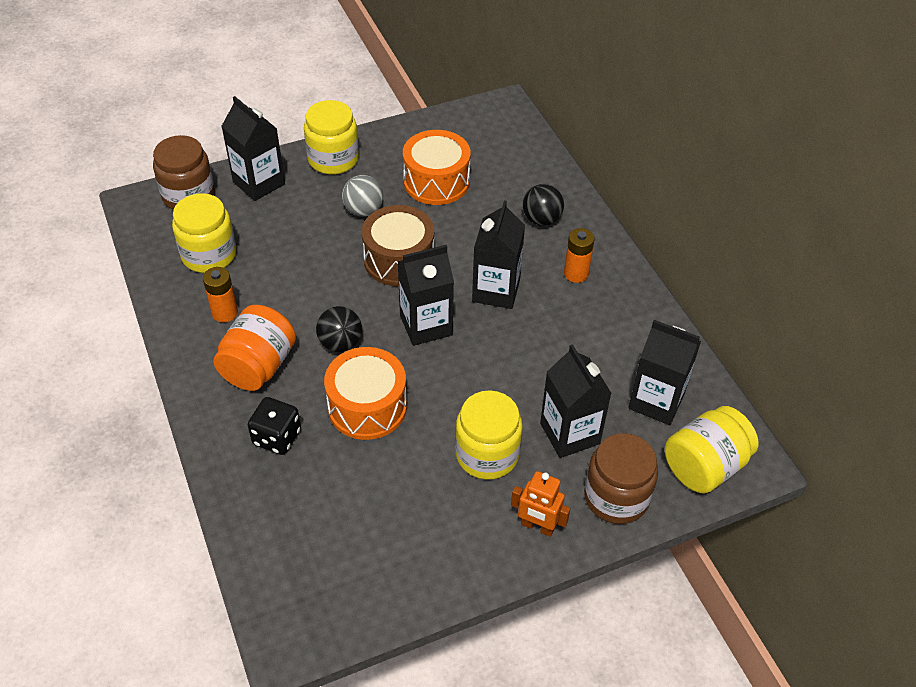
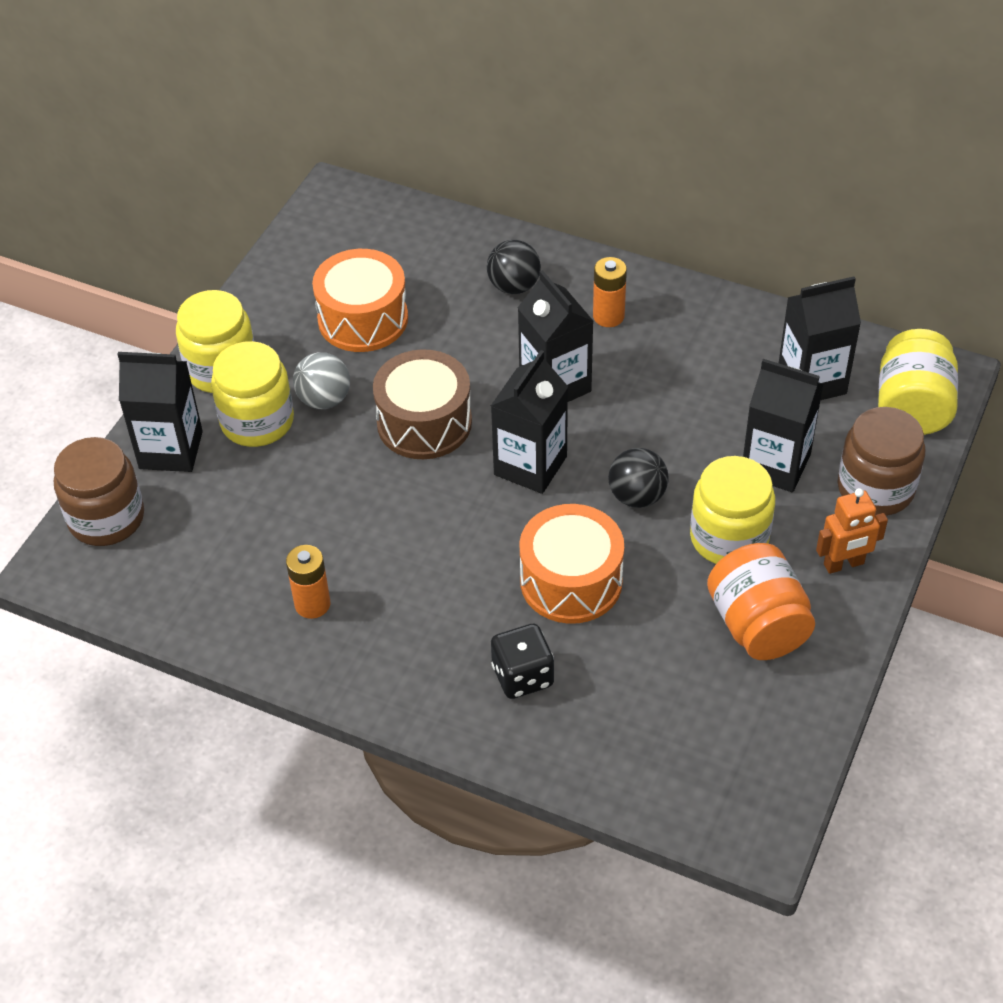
camera: 40 degrees left, 0 degrees up
(209, 254) = (215, 561): yellow jar -> yellow jar (257, 421)
(258, 366) = (417, 627): orange jar -> orange jar (757, 625)
(340, 343) = (470, 544): black ball -> black ball (637, 496)

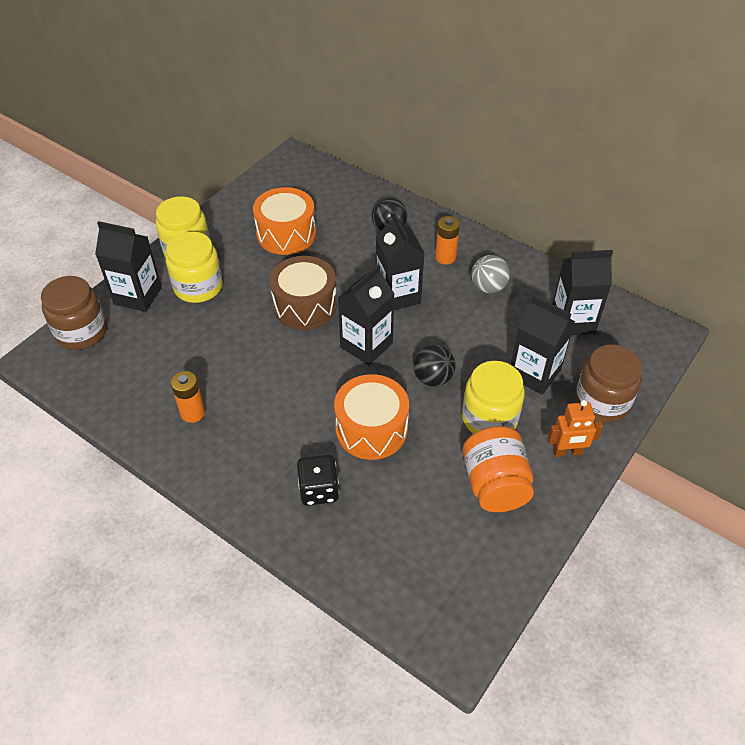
camera: 10 degrees right, 0 degrees up
(324, 399) = (245, 280): grey ball -> grey ball (488, 287)
(912, 407) = (639, 350): yellow jar -> none

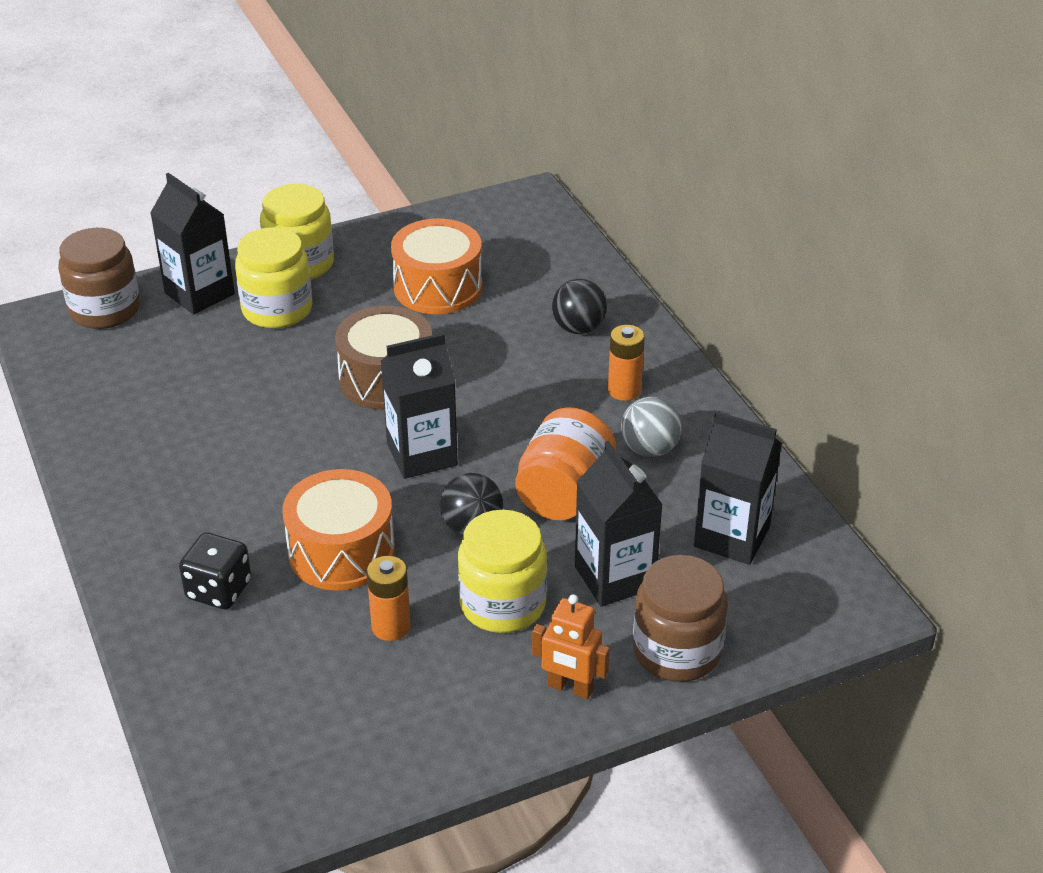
camera: 30 degrees right, 10 degrees down
(193, 413) = (151, 445): orange battery -> orange battery (391, 627)
(398, 295) = (516, 412): black carton -> none
(495, 484) = (438, 681): orange jar -> orange jar (564, 493)

